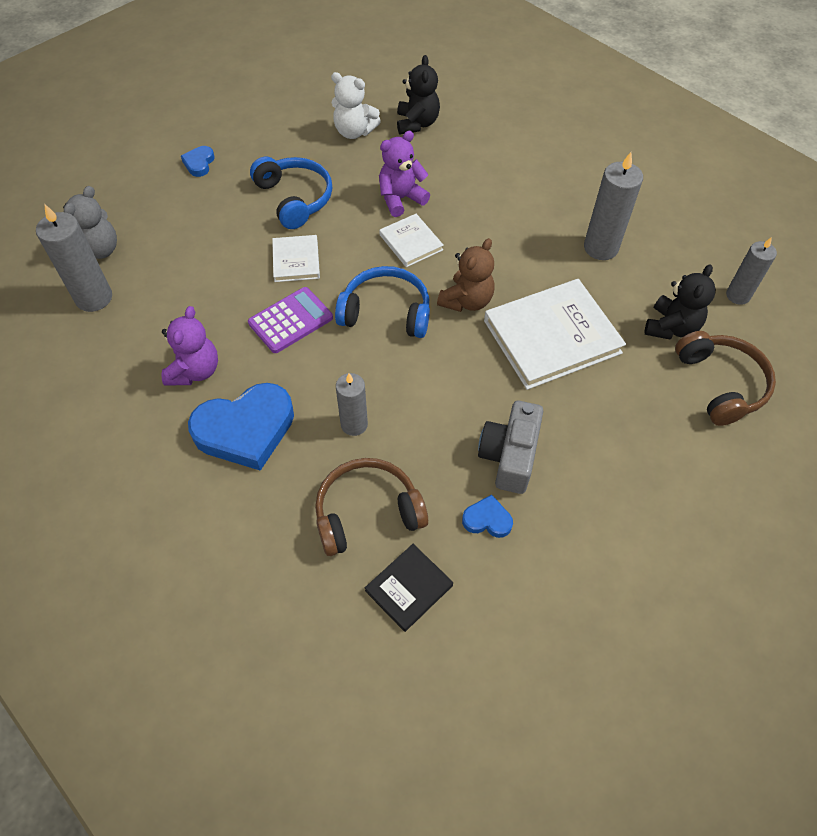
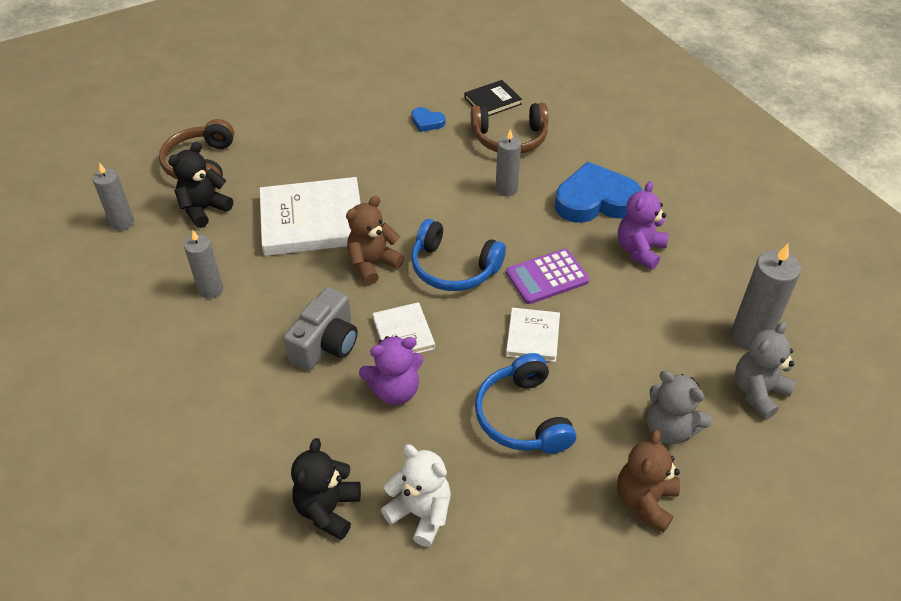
camera: 165 degrees left, 10 degrees down
(177, 210) = (669, 429): none -> grey teddy bear
(199, 163) = (645, 501): blue heart -> brown teddy bear
(509, 456) = (394, 151): grey camera -> grey camera (326, 344)
(601, 248) = (210, 289): grey candle -> grey candle, size x0.66

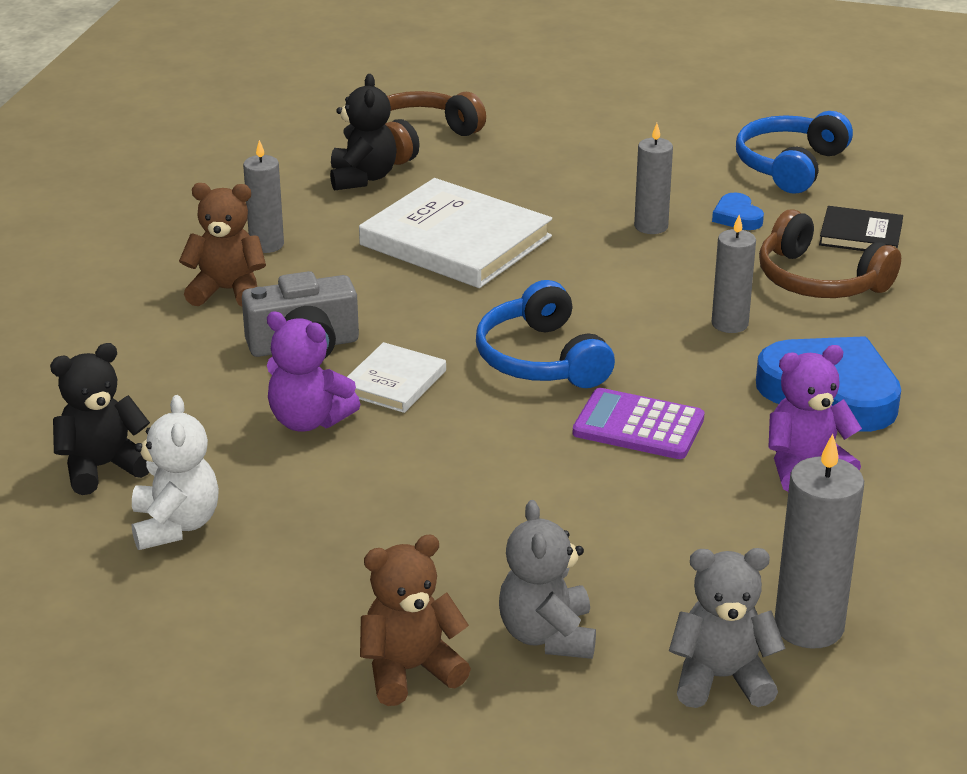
camera: 45 degrees right, 15 degrees down
(122, 223) = (270, 152): grey candle -> grey candle (651, 226)
(204, 209) = (362, 178): black teddy bear -> black teddy bear turned 90 degrees clockwise
(373, 264) = (458, 309): brown teddy bear -> brown teddy bear (227, 291)
(522, 417) = (400, 521): blue headphones -> blue headphones (790, 166)
(533, 337) = (529, 465): white book -> none

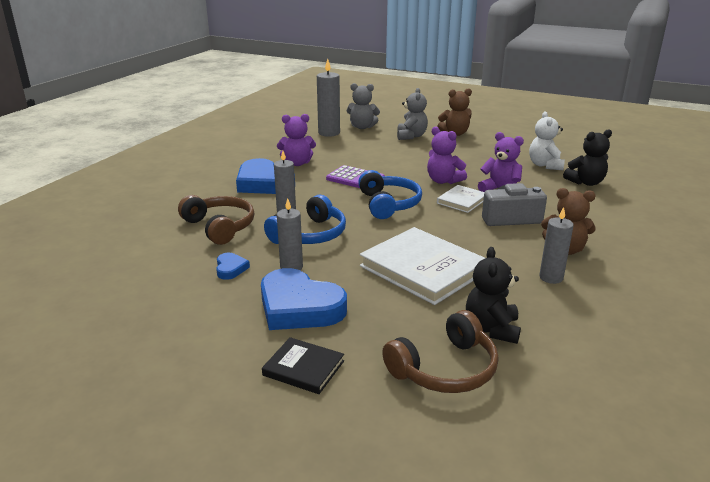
camera: 170 degrees left, 5 degrees down
(435, 439) = (443, 181): none -> purple teddy bear
(608, 180) = (299, 307): none -> blue heart
(790, 166) = (154, 306): blue headphones -> blue headphones (310, 235)
(860, 235) = (167, 250): black book -> black book (303, 368)

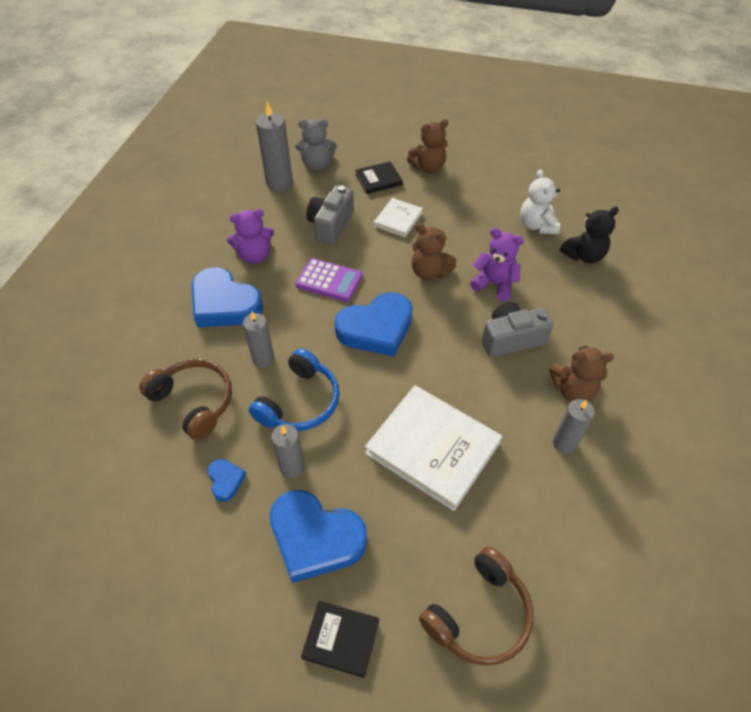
camera: 10 degrees left, 25 degrees up
(365, 153) = (331, 225): none -> grey camera
(388, 204) = (376, 328): blue headphones -> blue heart
(411, 136) = (378, 179): grey teddy bear -> black book
(443, 181) = (429, 272): purple teddy bear -> brown teddy bear
(462, 201) = (456, 311): white book -> white book (398, 219)
(492, 329) = (516, 541): black teddy bear -> none

